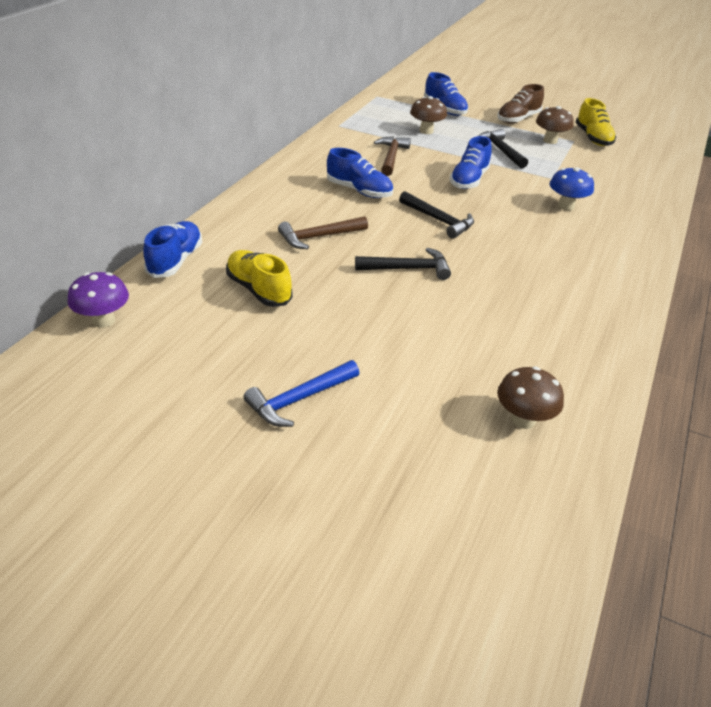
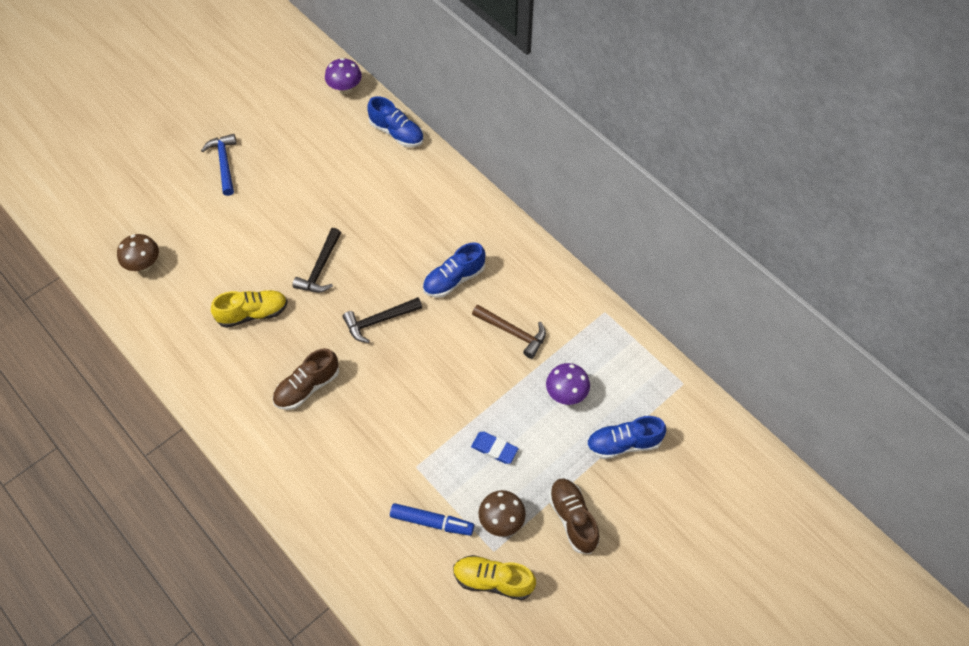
camera: 115 degrees right, 20 degrees up
(258, 290) = (339, 170): yellow shoe -> yellow shoe (253, 313)
(318, 237) = (390, 225): brown hammer -> none
(426, 131) = (566, 394): brown mushroom -> purple mushroom
(469, 180) = (440, 382): blue shoe -> none
(500, 150) = (494, 449): black hammer -> blue eraser
(545, 243) = (307, 387): none -> brown shoe
(566, 206) = (357, 444): blue mushroom -> none
(584, 164) = (432, 522): none -> blue marker

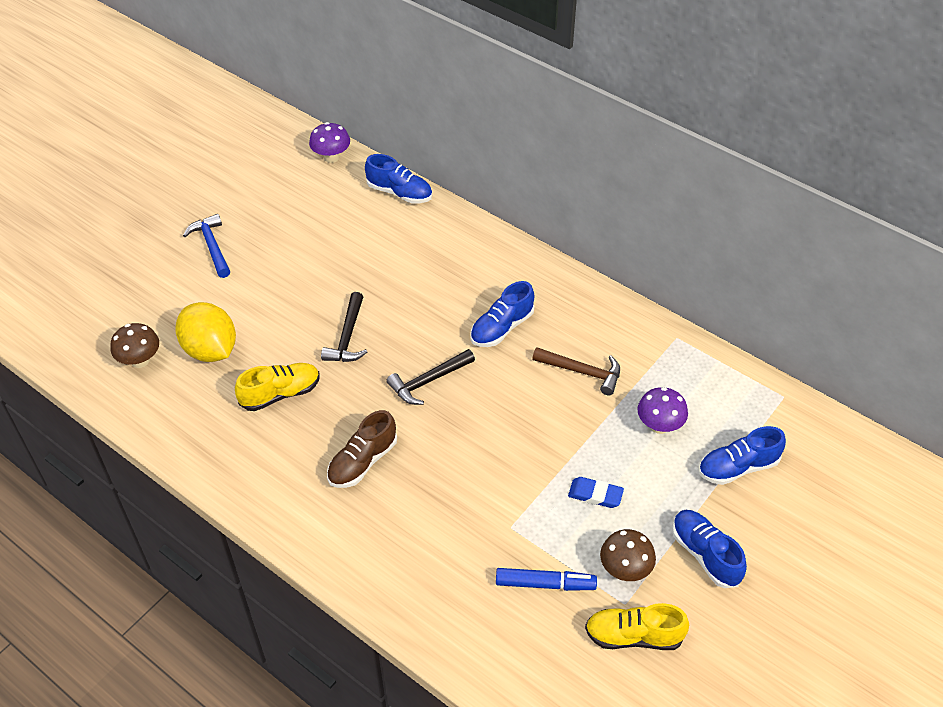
camera: 10 degrees left, 10 degrees down
(203, 263) = (210, 350): none -> yellow lemon
(573, 519) = (705, 554): brown shoe -> blue shoe

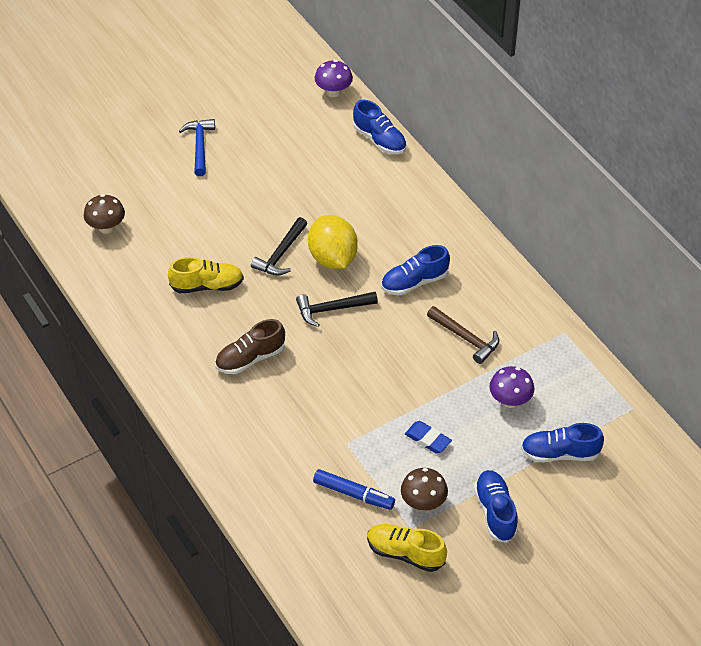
camera: 20 degrees right, 0 degrees up
(210, 350) = (165, 234): yellow lemon -> yellow lemon (332, 258)

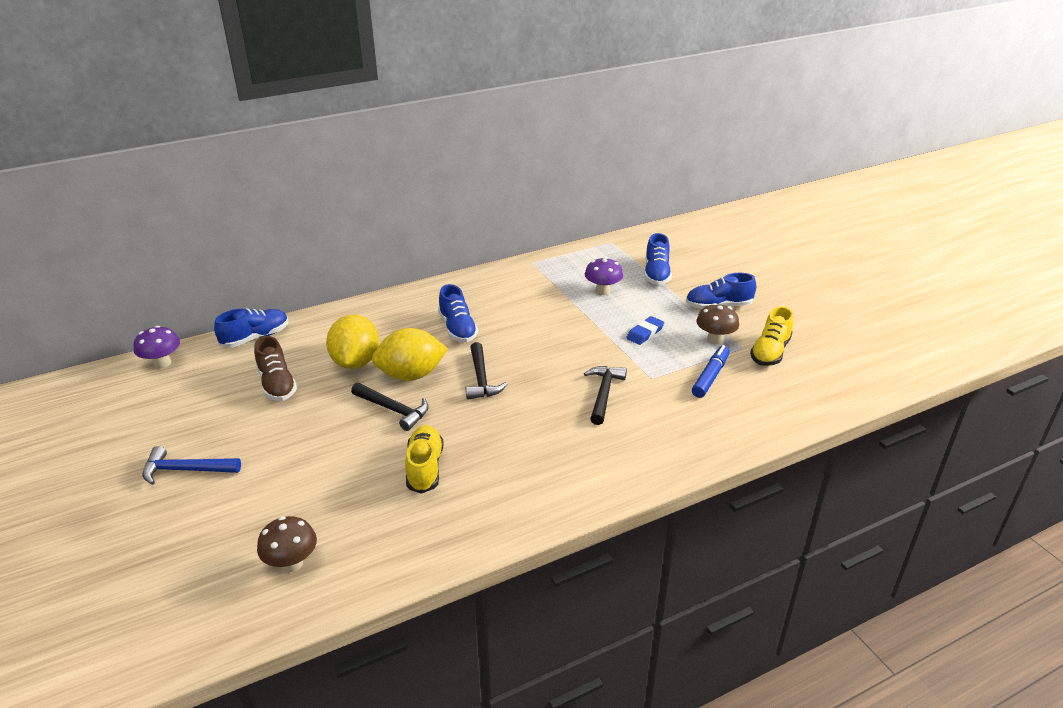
camera: 85 degrees left, 15 degrees down
(250, 358) = (539, 437): brown shoe -> brown shoe (277, 384)
(317, 404) = (603, 393): none -> black hammer
(349, 216) = (355, 362): none -> yellow lemon
(466, 338) = (531, 306): brown hammer -> none

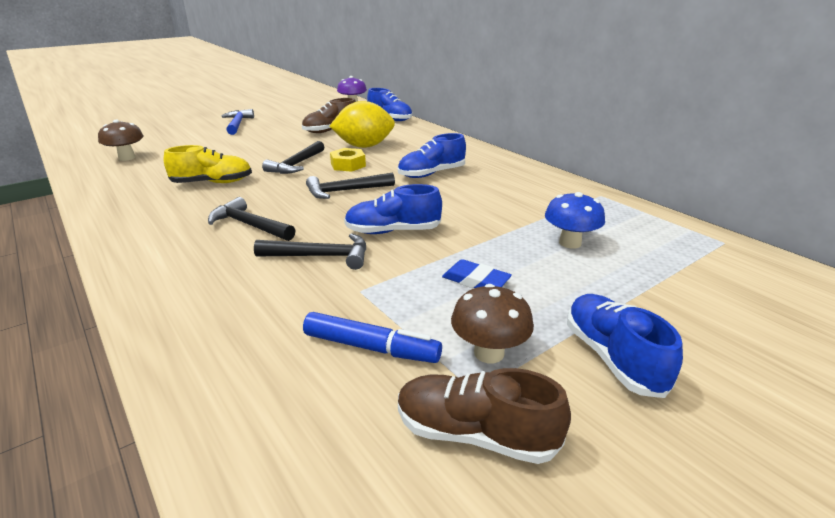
camera: 80 degrees right, 5 degrees down
(411, 375) = (348, 165): yellow lemon -> yellow nut
(540, 433) = (249, 225): none -> black hammer
(603, 291) = (570, 243): purple mushroom -> blue mushroom
(656, 274) = (666, 285): blue shoe -> blue shoe (393, 231)
(770, 352) = (475, 434): yellow shoe -> brown shoe

